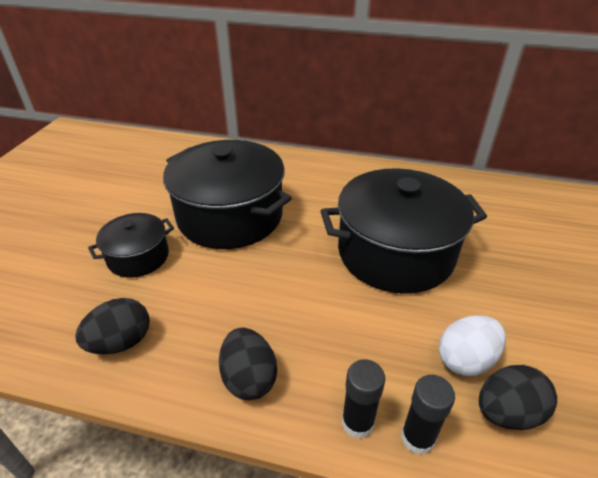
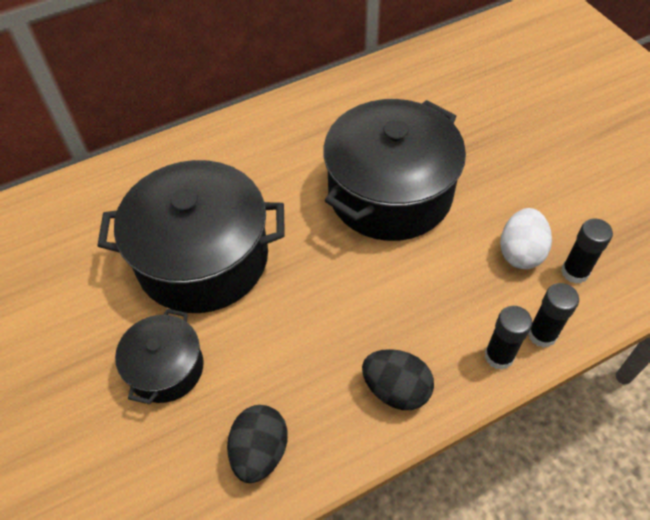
camera: 40 degrees left, 15 degrees up
(507, 412) = (574, 272): black egg -> black glue stick

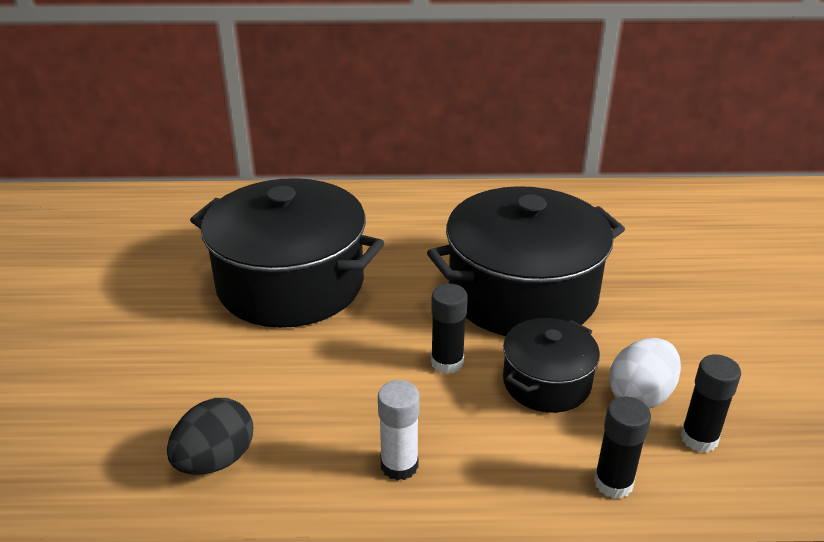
camera: 25 degrees right, 20 degrees down
(166, 368) = (186, 356): black pot -> black pot (546, 382)
(396, 389) = (399, 465): black egg -> white glue stick
(499, 356) = (543, 482): black glue stick -> black glue stick (447, 362)

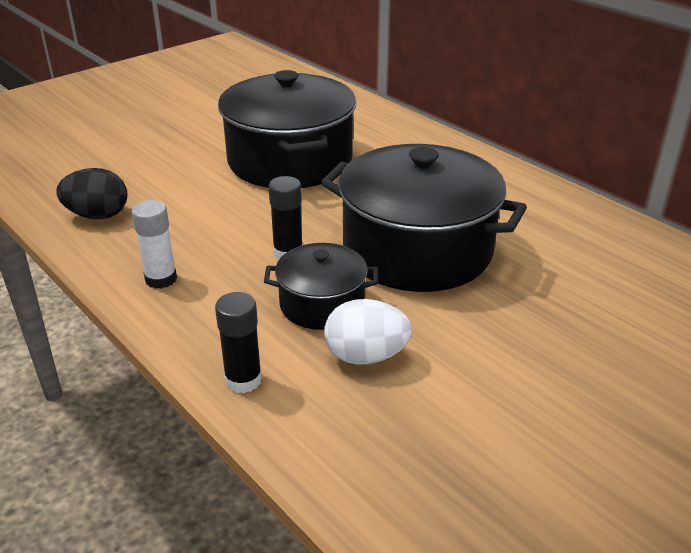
camera: 50 degrees right, 0 degrees up
(699, 438) = (349, 408): black glue stick -> none

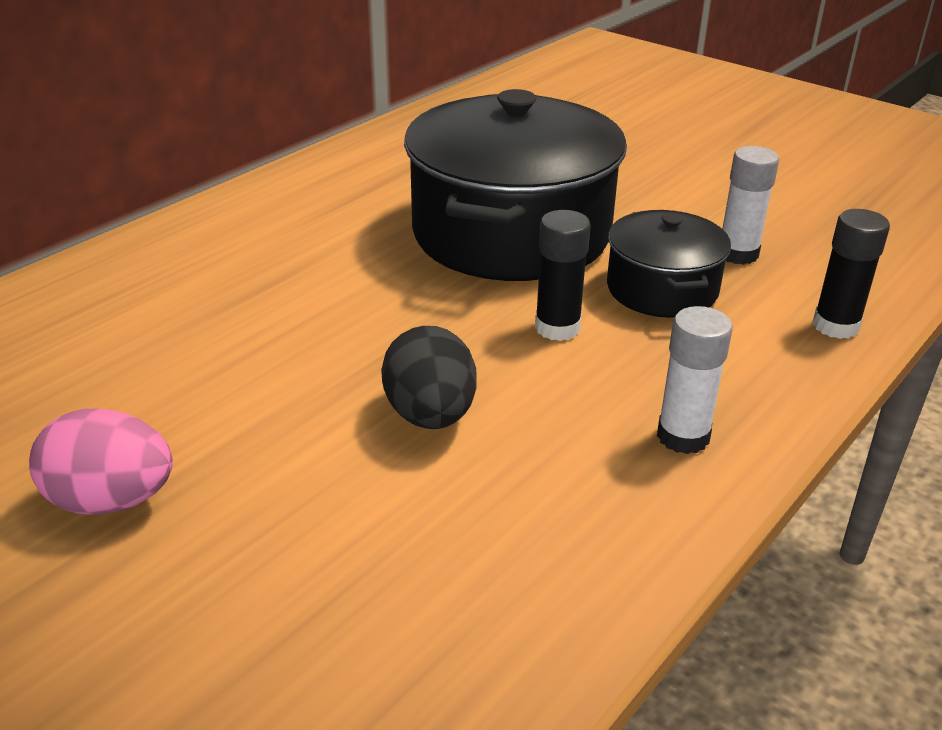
camera: 100 degrees left, 0 degrees up
(97, 215) = (516, 579): black egg -> black egg (430, 415)
(204, 134) = (111, 500): none -> pink egg
(290, 160) = (253, 362): black pot -> none
(366, 356) = (737, 254): white egg -> white glue stick

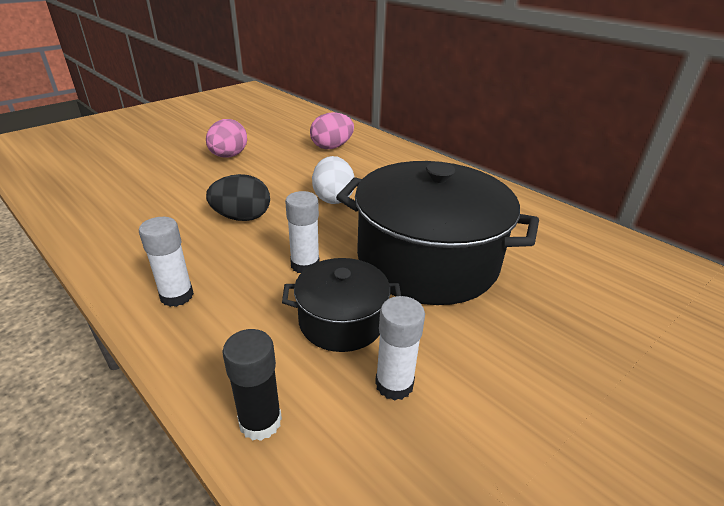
camera: 95 degrees right, 0 degrees up
(83, 340) = (332, 147): none -> pink egg
(339, 319) = (333, 198): none -> white egg
(557, 328) = (305, 265): black glue stick -> white glue stick

